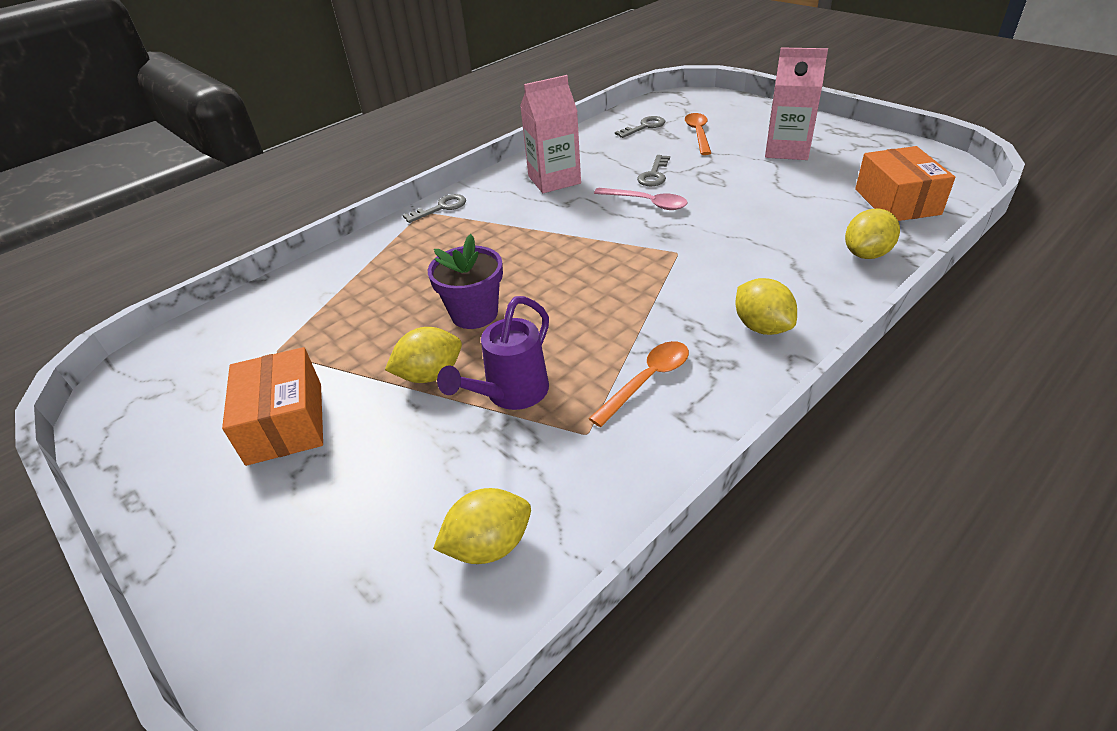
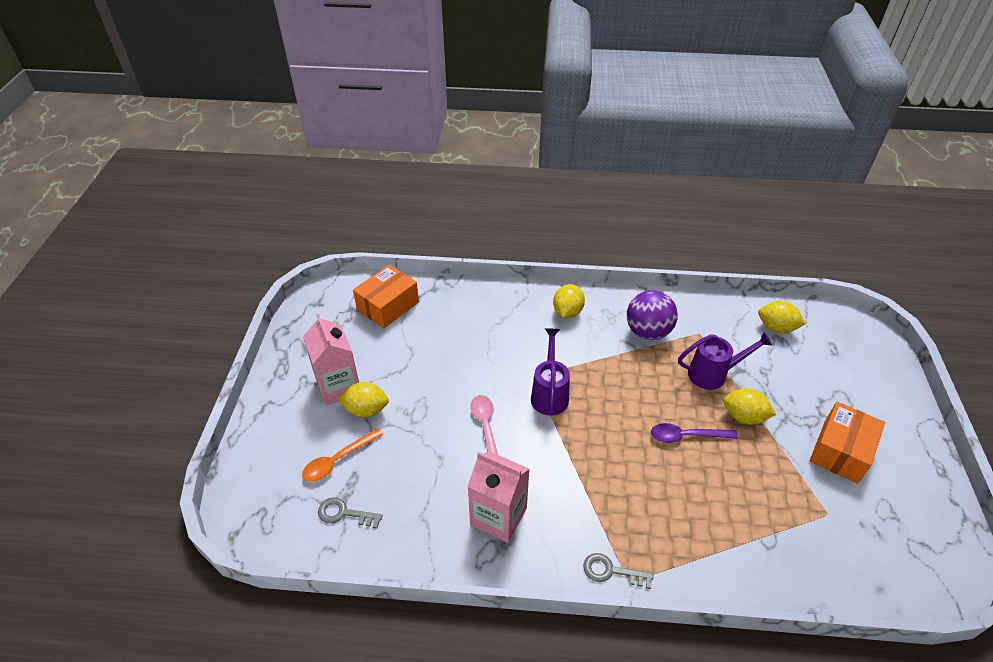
camera: 135 degrees left, 5 degrees up
(474, 314) = (686, 436): purple flower pot -> purple spoon
(641, 253) = (549, 394): none -> purple watering can
(647, 380) = (648, 332): orange spoon -> purple ball
(654, 174) = (438, 448): grey key -> none
(866, 254) = (463, 299): yellow lemon -> yellow lemon (366, 410)

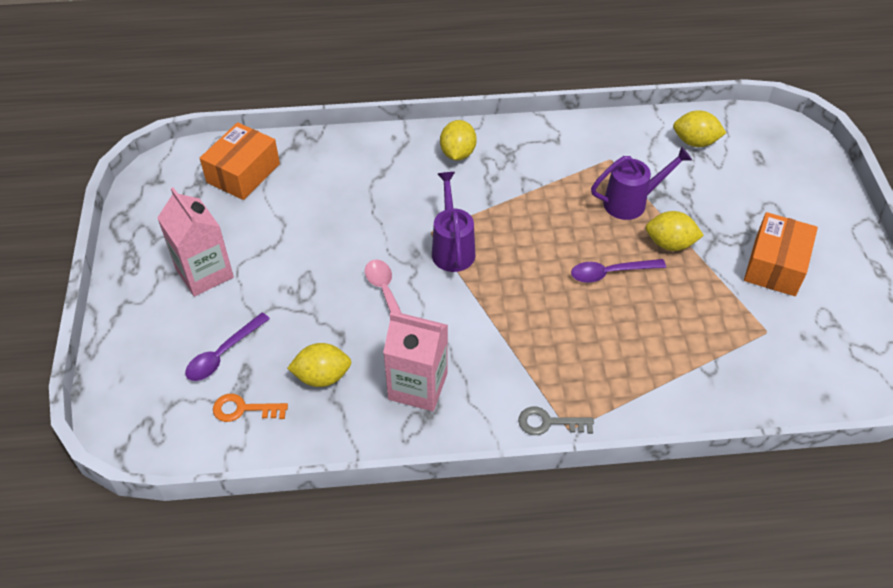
camera: 10 degrees left, 5 degrees up
(338, 460) = (223, 354): orange spoon -> purple spoon
(344, 513) = (244, 409): grey key -> orange key
(366, 410) = (243, 294): yellow lemon -> yellow lemon (322, 376)
(648, 332) = (553, 164): purple ball -> none

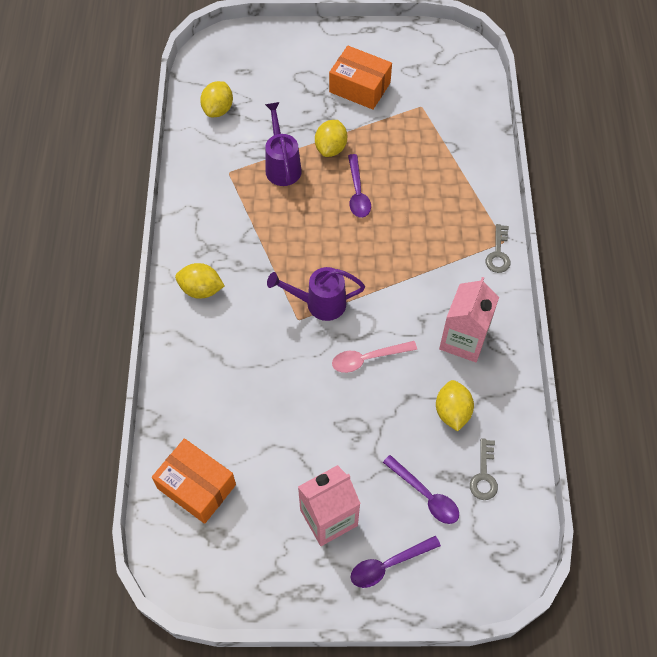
camera: 85 degrees left, 10 degrees up
(150, 324) = (388, 565): none -> purple spoon
(244, 409) = (484, 475): orange key -> grey key

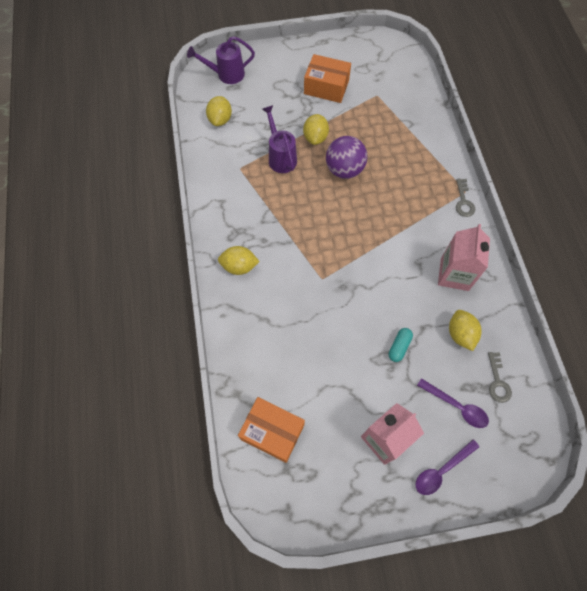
camera: 10 degrees left, 5 degrees up
(319, 303) = (336, 263): purple watering can -> purple watering can (226, 74)
(357, 193) = (344, 170): purple spoon -> purple ball
(367, 359) = (384, 302): pink spoon -> none
(373, 414) = (399, 347): none -> turquoise capsule

